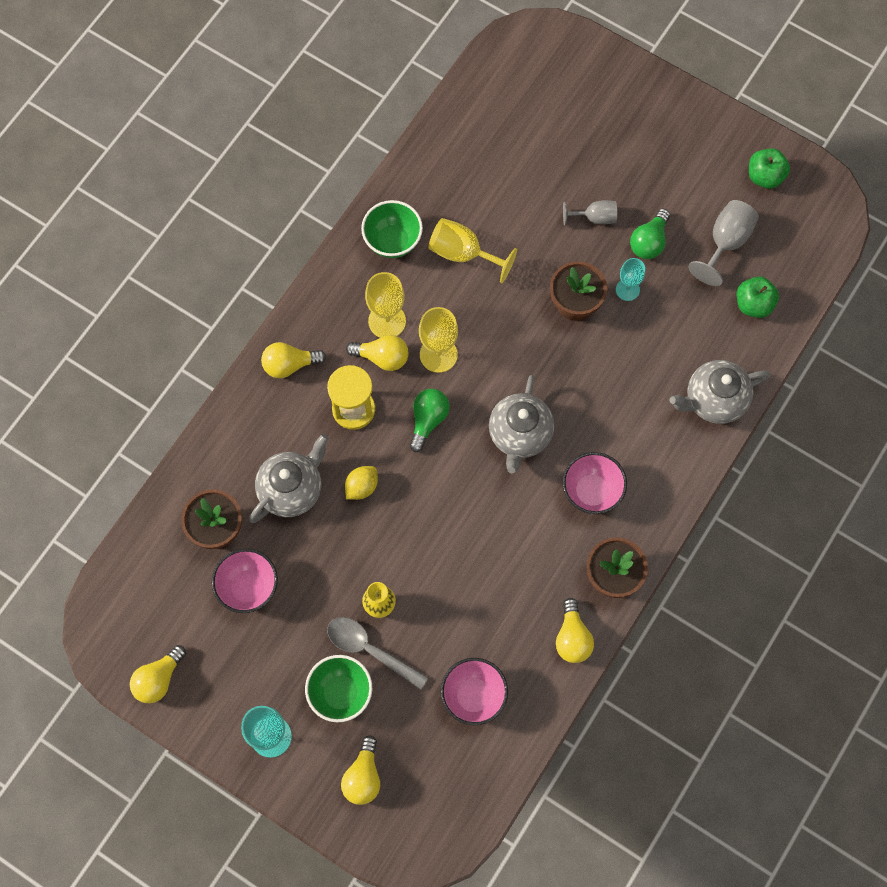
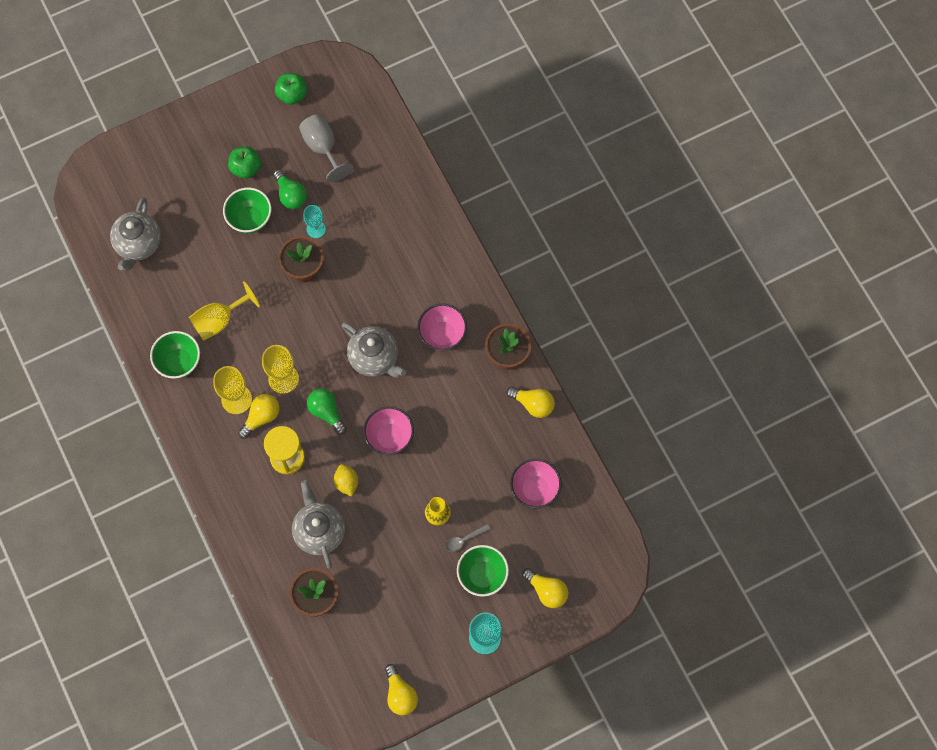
camera: 60 degrees left, 0 degrees up
(248, 587) = (372, 598): pink bowl -> pink bowl (389, 437)
(290, 365) = (226, 483): yellow light bulb -> none
(370, 650) = (464, 539): grey spoon -> grey spoon, size x0.56
(595, 217) = (250, 219): grey goblet -> green bowl
(714, 400) = (428, 221): grey teapot -> grey teapot (138, 244)
(753, 304) = (377, 157): green apple -> green apple (246, 168)

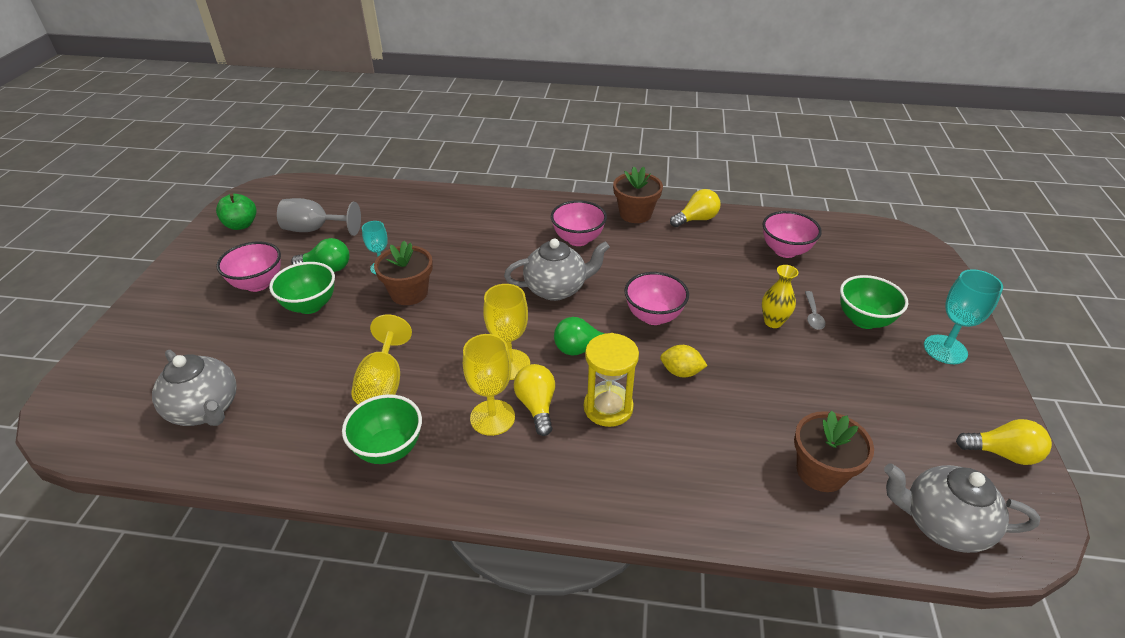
camera: 55 degrees left, 30 degrees down
(246, 168) = (258, 284): green apple -> pink bowl
(319, 531) = (727, 424): grey teapot -> grey teapot (942, 524)
(547, 591) = (905, 286): yellow light bulb -> none

